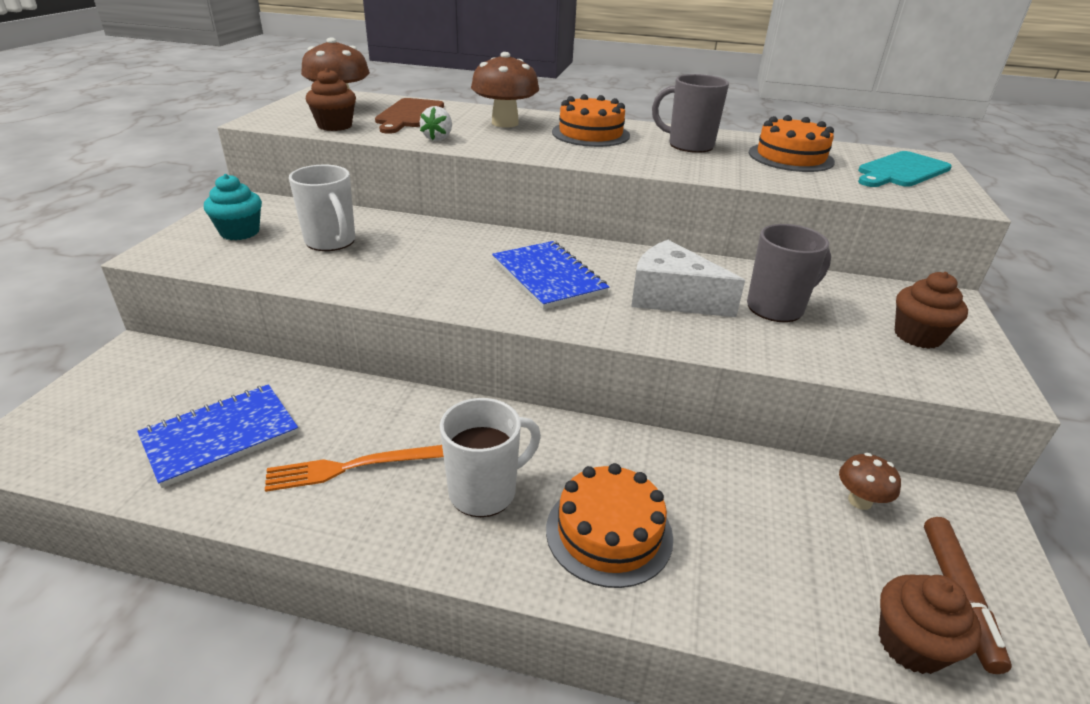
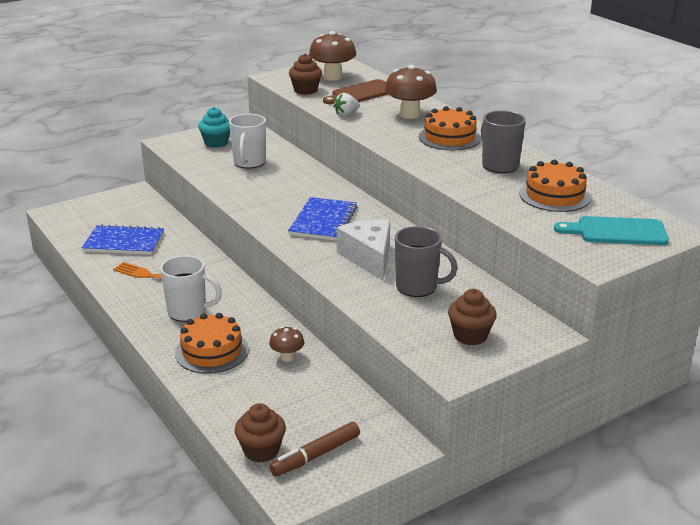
camera: 45 degrees right, 5 degrees down
(859, 501) = (346, 406): brown mushroom -> brown mushroom (287, 357)

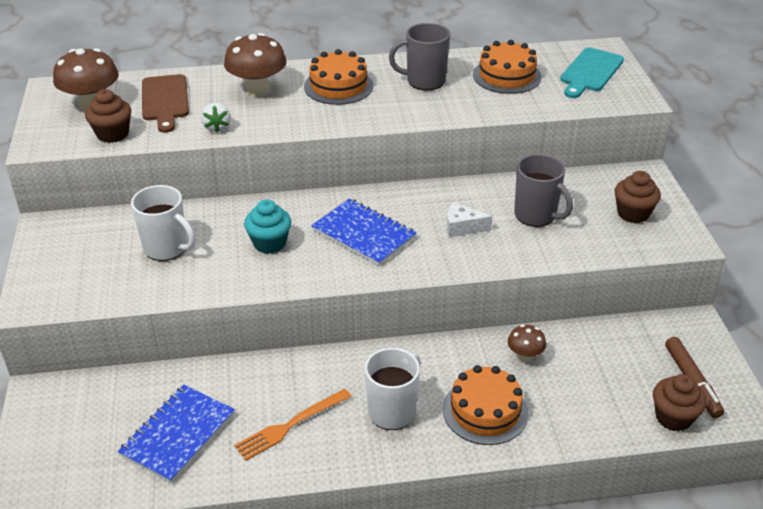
camera: 65 degrees left, 10 degrees up
(216, 143) = (79, 261): turquoise cupcake -> turquoise cupcake (269, 243)
(368, 257) = (462, 227): white cheese -> white cheese, size x0.57
(418, 287) = (536, 215): grey mug -> grey mug turned 90 degrees clockwise

